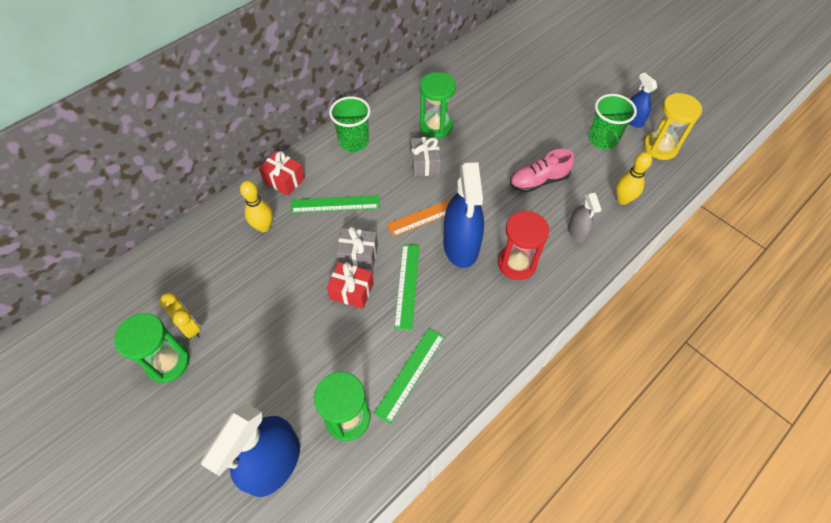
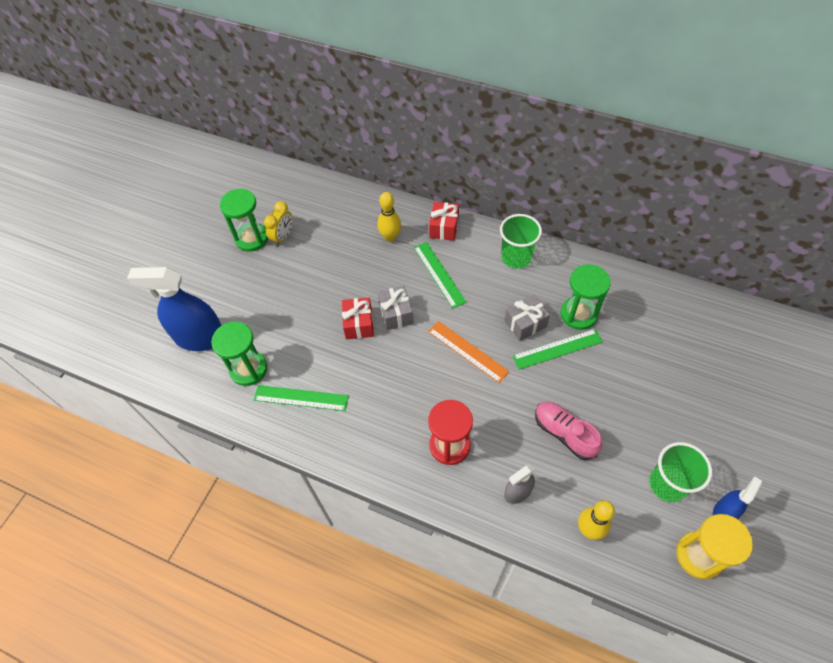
camera: 70 degrees right, 0 degrees up
(407, 285) = (383, 363): green ruler -> green ruler (557, 349)
(461, 245) = (445, 390): blue spray bottle -> none

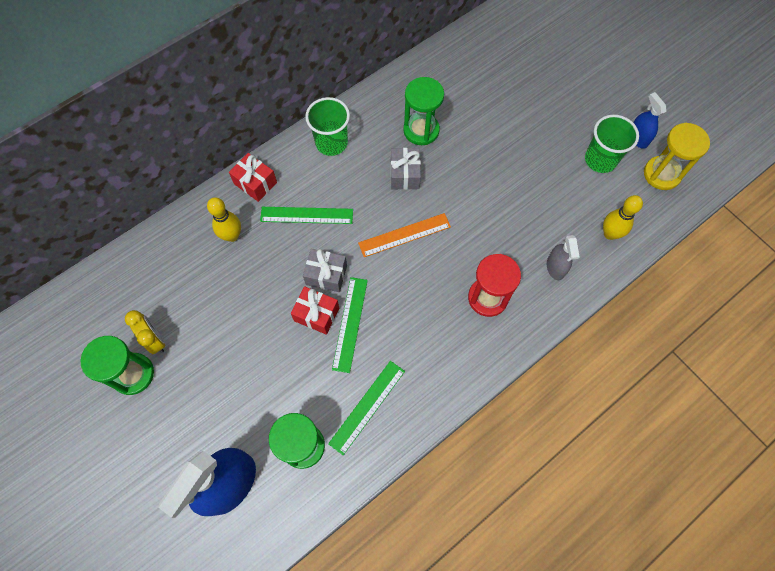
camera: 65 degrees left, 10 degrees up
(557, 349) = (444, 165): green ruler -> green ruler (350, 324)
(564, 433) = (523, 205): pink shoe -> none

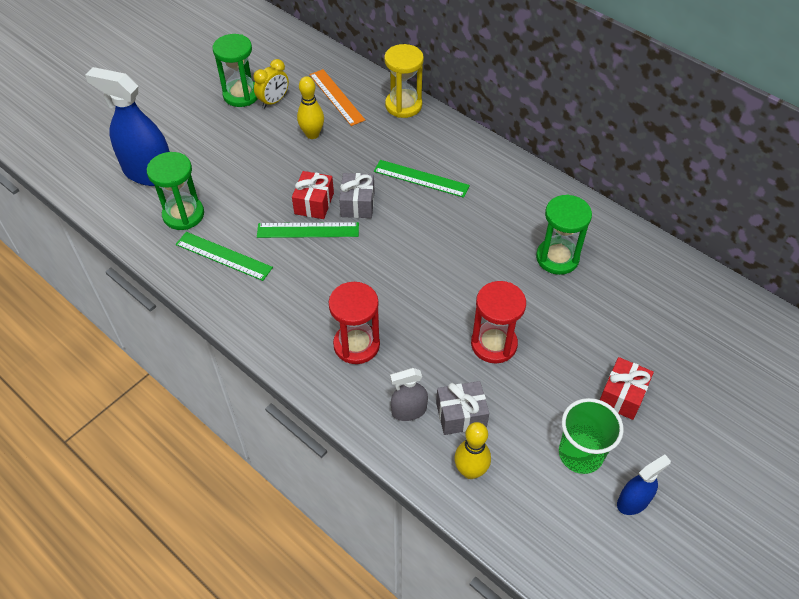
camera: 80 degrees right, 15 degrees down
(232, 235) = (385, 129): yellow bowling pin -> yellow bowling pin (312, 134)
(255, 183) = (447, 135): red gift -> red gift (622, 395)
(306, 215) = (421, 178): green ruler -> green ruler turned 60 degrees counterclockwise
(331, 143) = (513, 184): green cup -> none
(404, 235) = (418, 260): orange ruler -> orange ruler (336, 97)
(405, 175) = (493, 251): grey gift -> grey gift (461, 415)
(500, 194) = (494, 344): none -> red hourglass
(661, 174) = (583, 535): yellow hourglass -> yellow hourglass (403, 105)

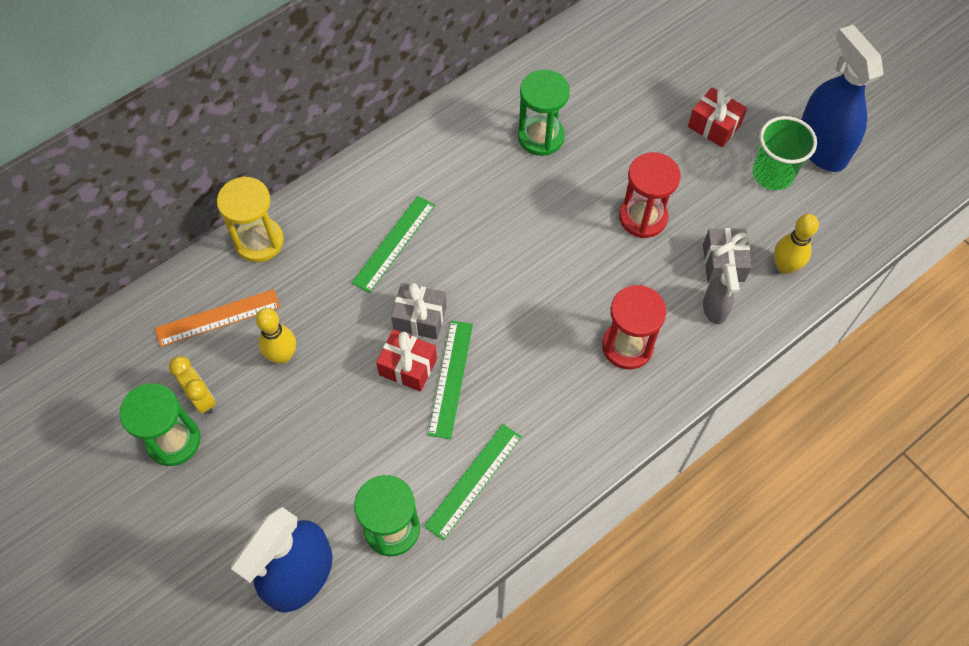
camera: 80 degrees left, 10 degrees up
(633, 501) = (821, 147): blue spray bottle -> blue spray bottle, size x1.97

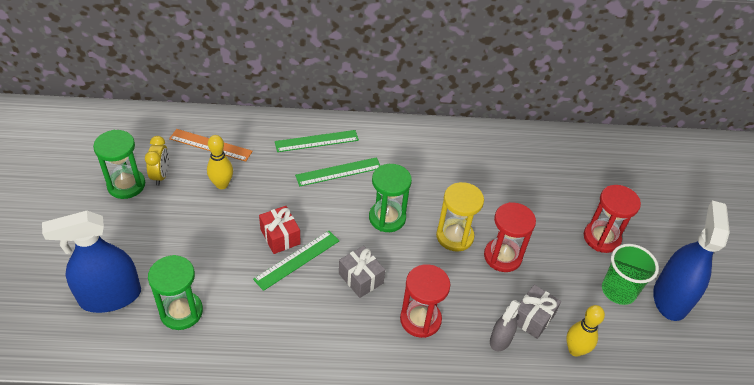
camera: 35 degrees right, 15 degrees down
(259, 241) = (269, 125): yellow hourglass -> yellow hourglass (454, 236)
(420, 318) = (313, 217): grey gift -> grey gift (361, 278)
(473, 480) = (252, 322): green ruler -> green ruler (316, 141)
(541, 137) = (480, 174): green hourglass -> green hourglass (387, 218)
(714, 126) = (601, 238): red gift -> red hourglass

